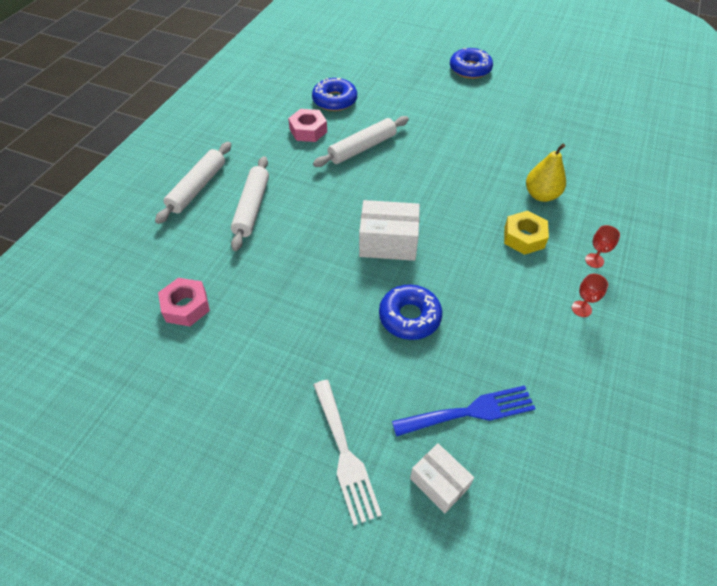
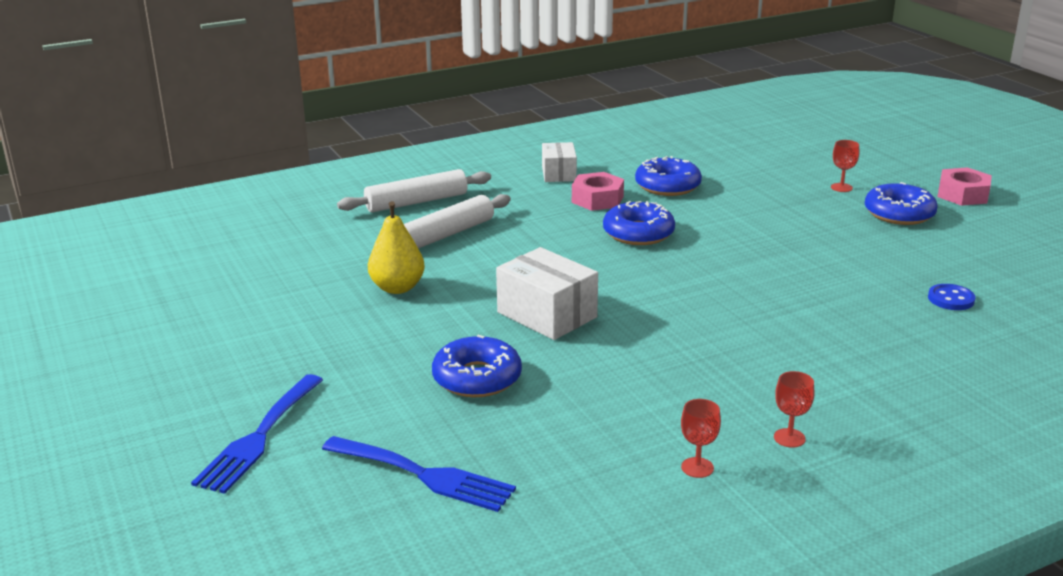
camera: 40 degrees right, 25 degrees down
(186, 306) = (281, 277): pink nut -> pink nut (962, 195)
(345, 454) = (259, 437): white fork -> blue fork
(362, 148) = (638, 233): white rolling pin -> blue donut
(423, 61) = (841, 187): none -> red goblet
(439, 482) = (310, 504): white box -> white box (559, 174)
(524, 237) = (723, 378): yellow nut -> none
(541, 195) = (811, 354): yellow pear -> yellow pear (397, 288)
(554, 121) = (951, 299): none -> blue button

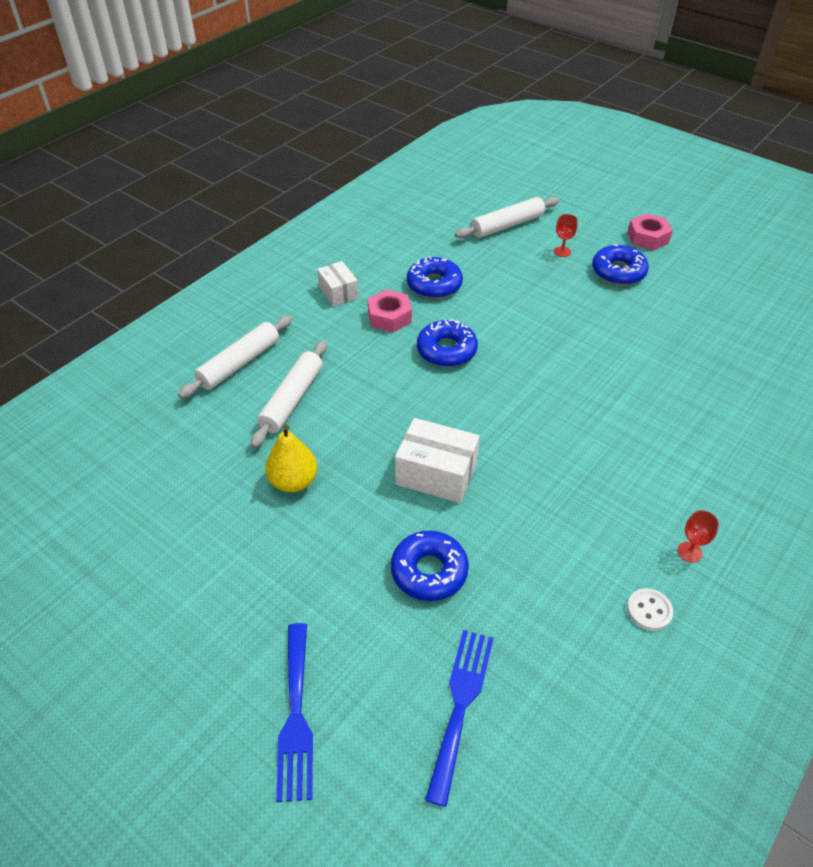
camera: 25 degrees left, 20 degrees up
(424, 475) = (460, 704): blue fork -> blue fork turned 75 degrees counterclockwise
(697, 467) = (649, 610): red goblet -> white button
(792, 158) = (507, 225): none -> white rolling pin
(951, 299) = (705, 359): blue button -> none

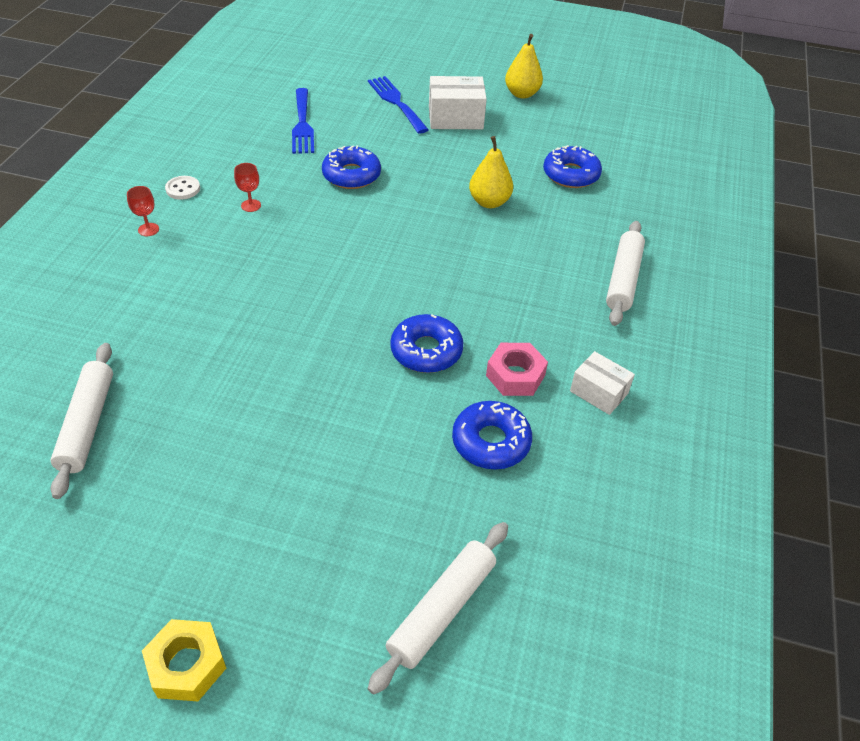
camera: 155 degrees right, 0 degrees up
(95, 674) = (522, 94): none -> yellow pear
(292, 399) = (544, 260): white rolling pin -> white rolling pin (87, 424)
(436, 474) = (377, 234): white box -> white box (455, 118)
(562, 251) = (332, 572): red goblet -> red goblet (251, 205)
(618, 272) = (234, 554): blue donut -> blue donut (571, 174)
(647, 237) = (187, 665): pink nut -> yellow nut

